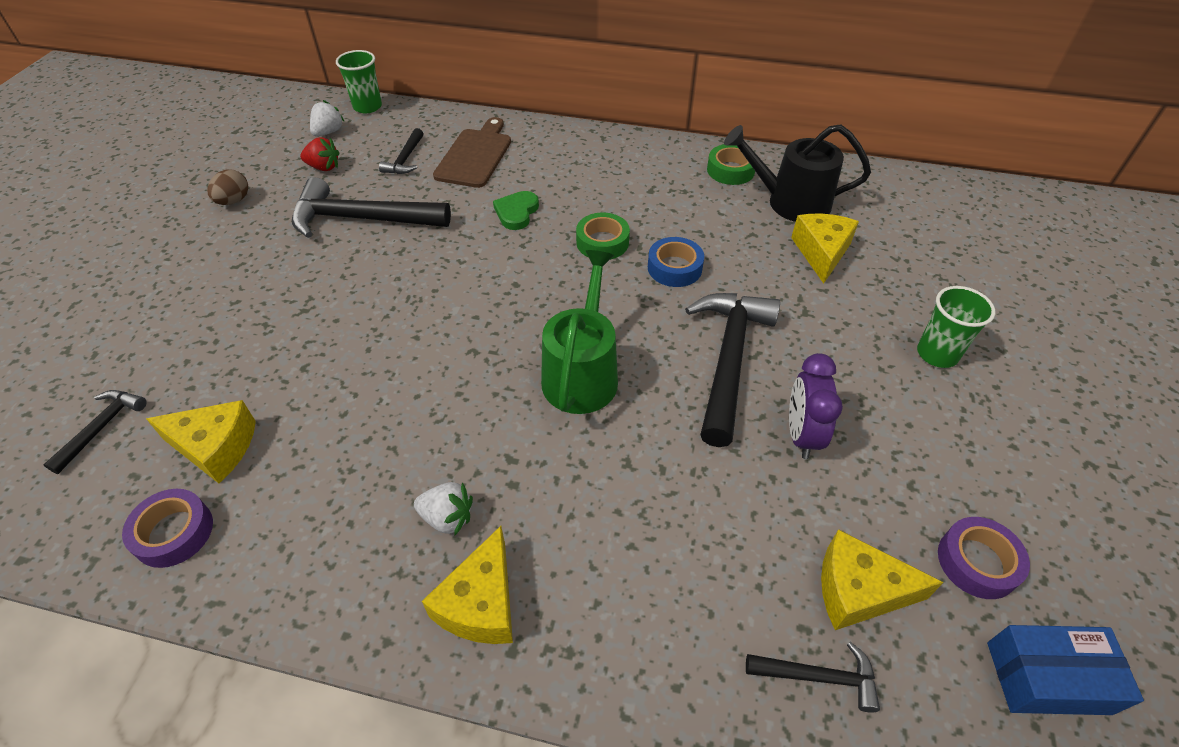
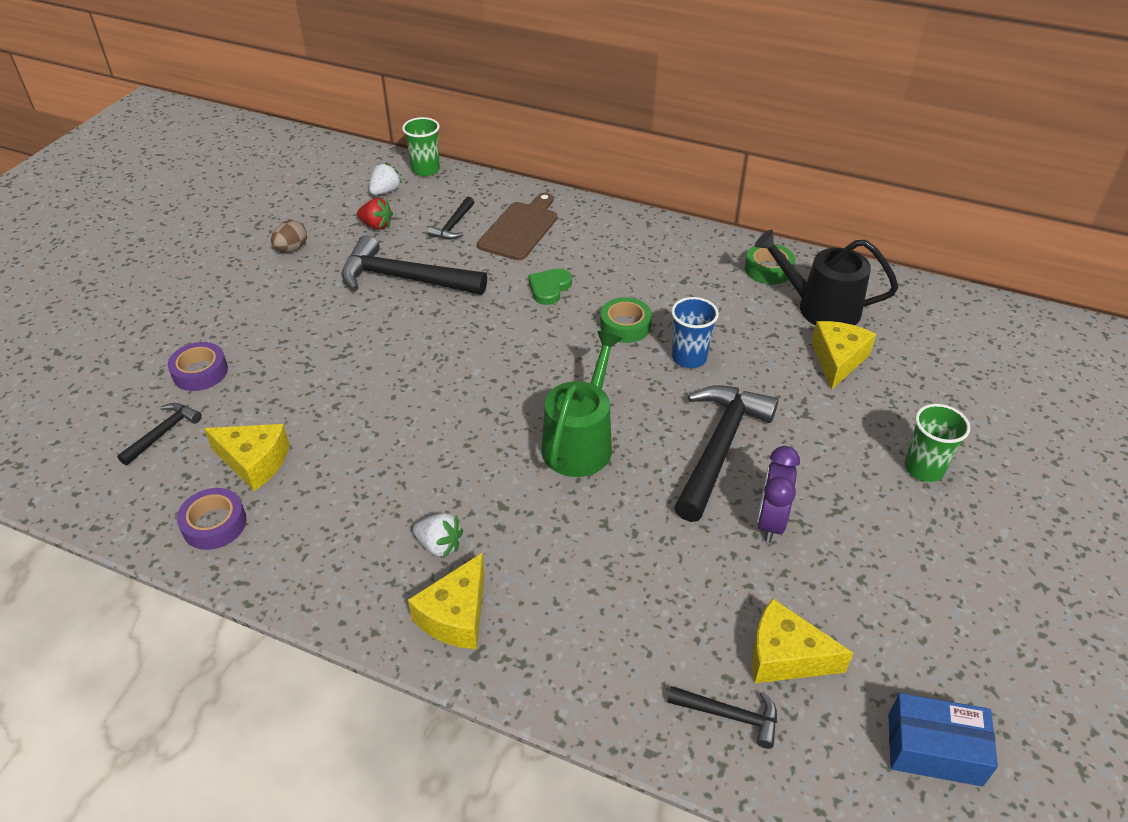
camera: 10 degrees right, 5 degrees down
(674, 268) = (689, 358): blue tape -> blue cup
(977, 562) = (901, 650): purple tape -> purple tape (200, 372)

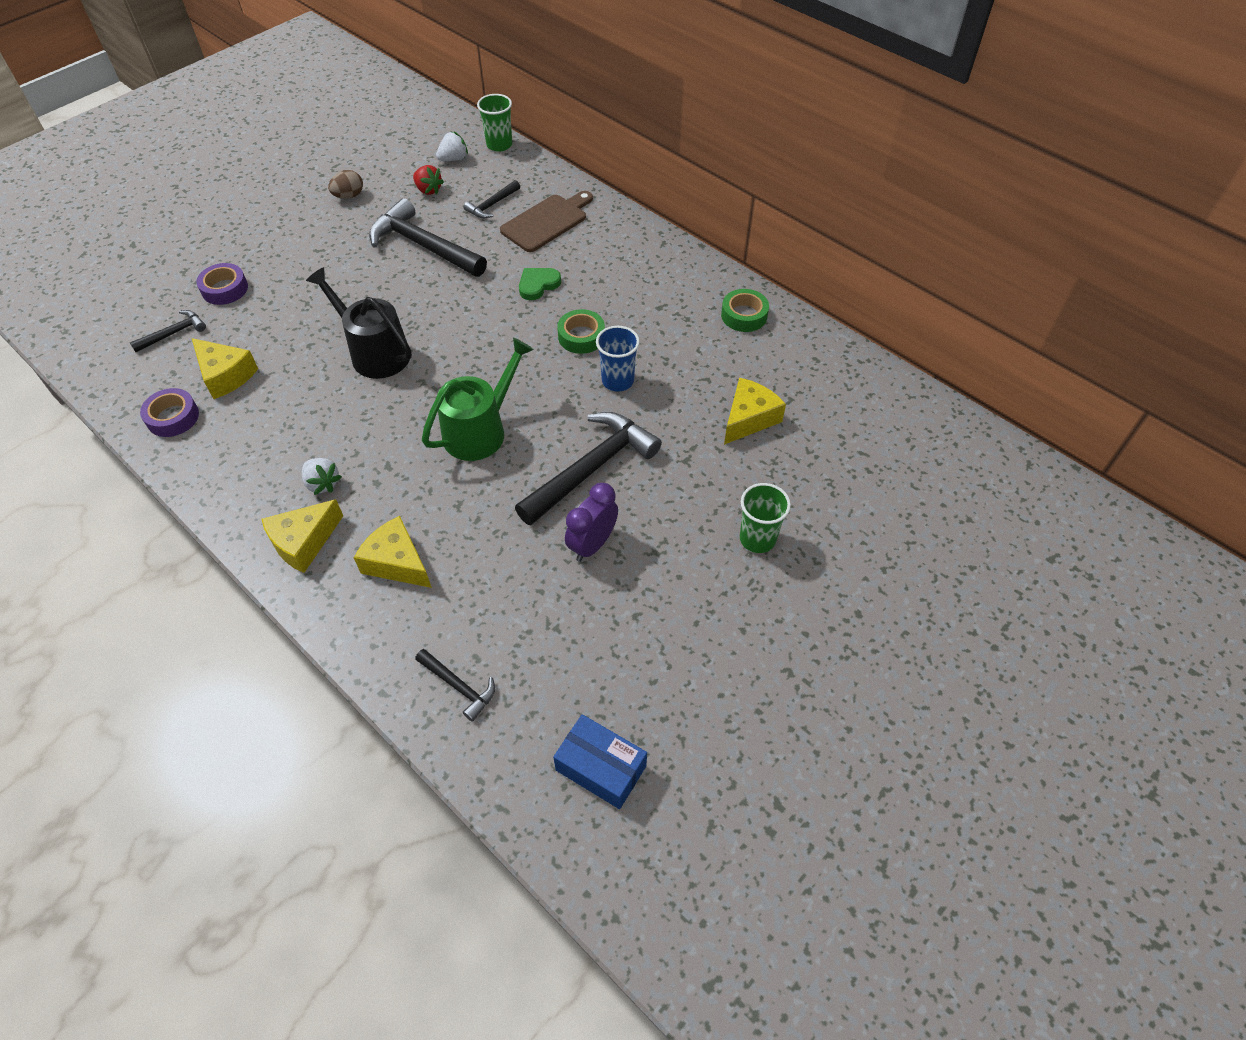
camera: 20 degrees right, 10 degrees up
(785, 656) = (531, 656): yellow cheese -> yellow cheese (397, 562)
(821, 308) = (767, 365): black watering can -> black watering can (375, 353)

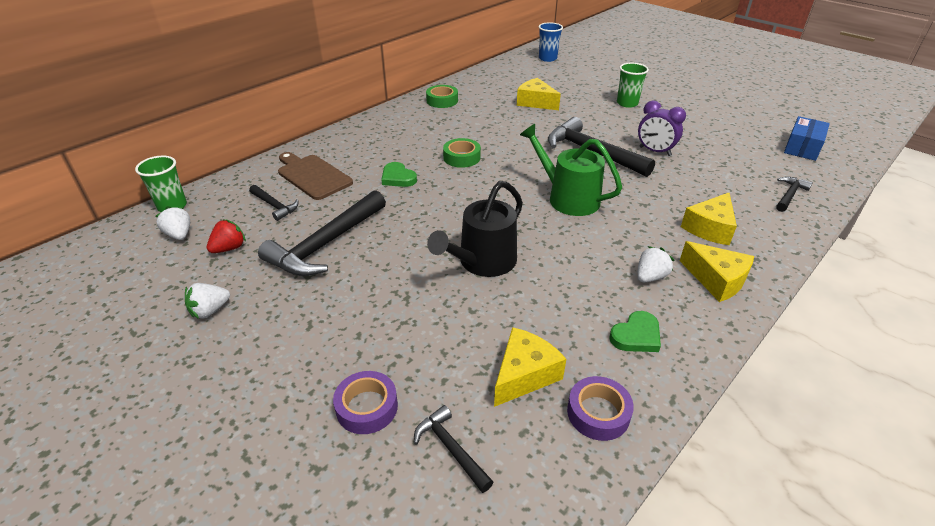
camera: 90 degrees left, 15 degrees down
(245, 456) = (636, 335): none -> green heart
(349, 196) = (210, 311): brown egg -> white strawberry
(617, 381) = (507, 143): blue cup -> blue cup (547, 58)

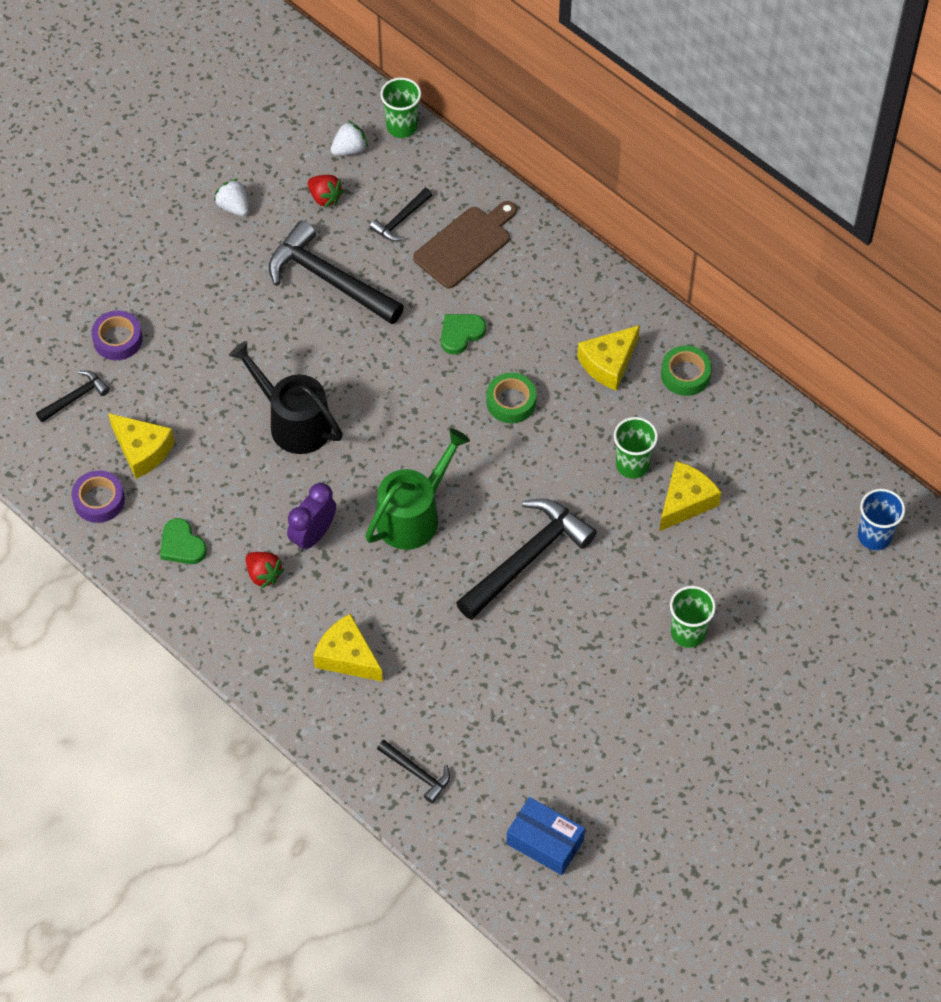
camera: 90 degrees right, 20 degrees up
(511, 117) = (632, 465): none -> green cup
(650, 277) = (263, 574): white strawberry -> red strawberry
(655, 151) = (531, 638): purple clock -> purple clock (313, 535)
(716, 280) = (256, 636): yellow cheese -> yellow cheese (608, 363)

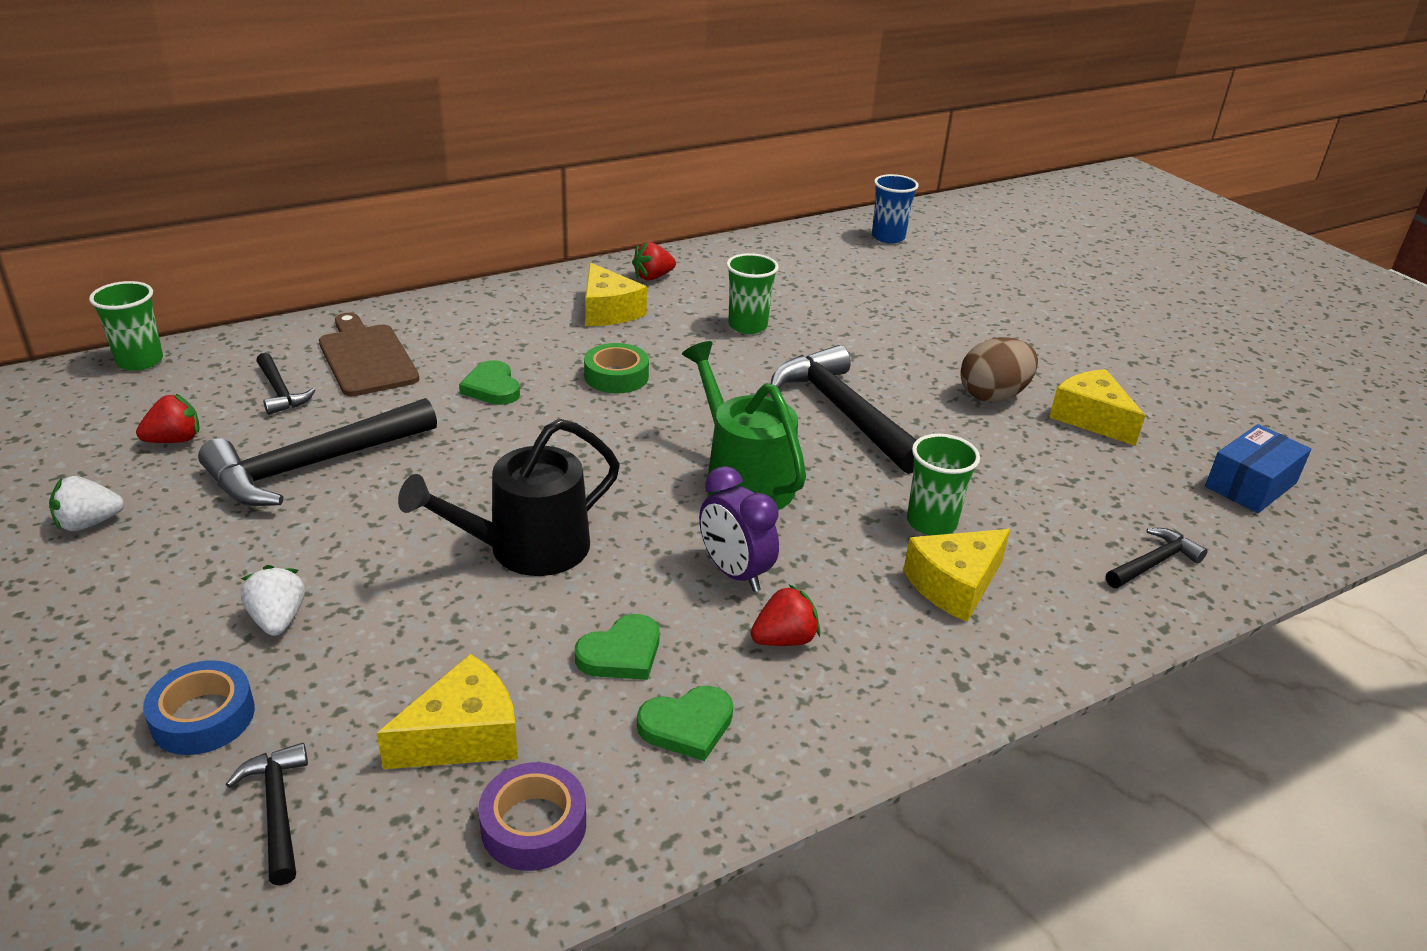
camera: 75 degrees left, 25 degrees down
(118, 339) = (203, 717): purple tape -> blue tape
(224, 499) = (621, 653): none -> green heart
(349, 149) = (122, 405): white strawberry -> white strawberry (278, 620)
(600, 657) = (993, 396): none -> brown egg
(685, 374) = (653, 277): green tape -> red strawberry
(685, 502) = (809, 309): yellow cheese -> yellow cheese (1091, 418)
(688, 633) = (972, 341): green cup -> green cup (931, 522)

